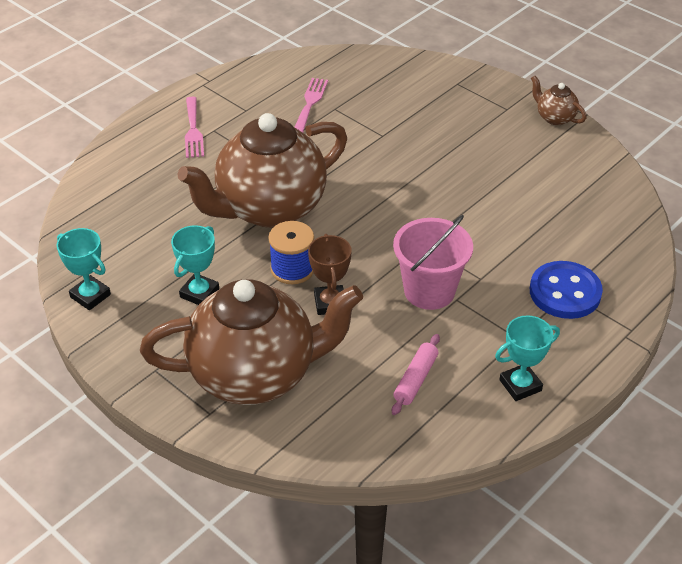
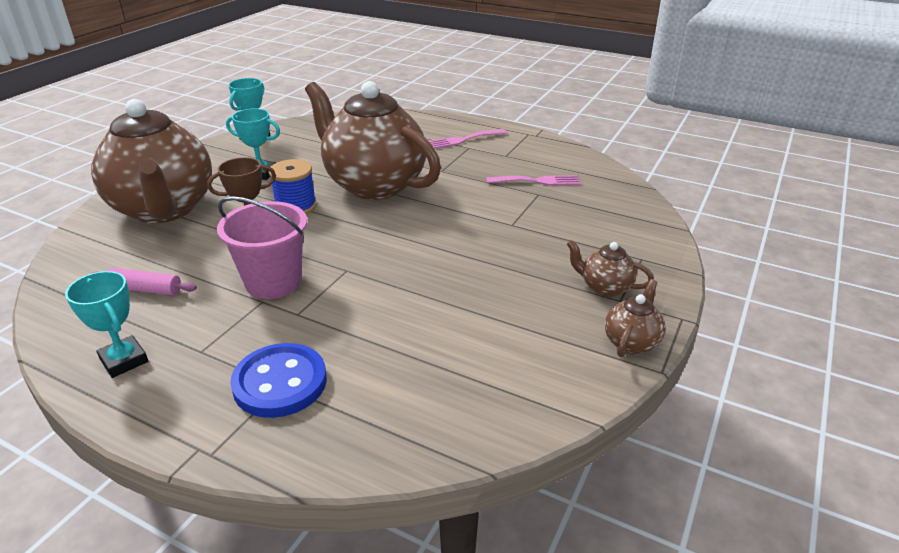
camera: 75 degrees right, 10 degrees down
(490, 111) = (605, 287): none -> brown teapot

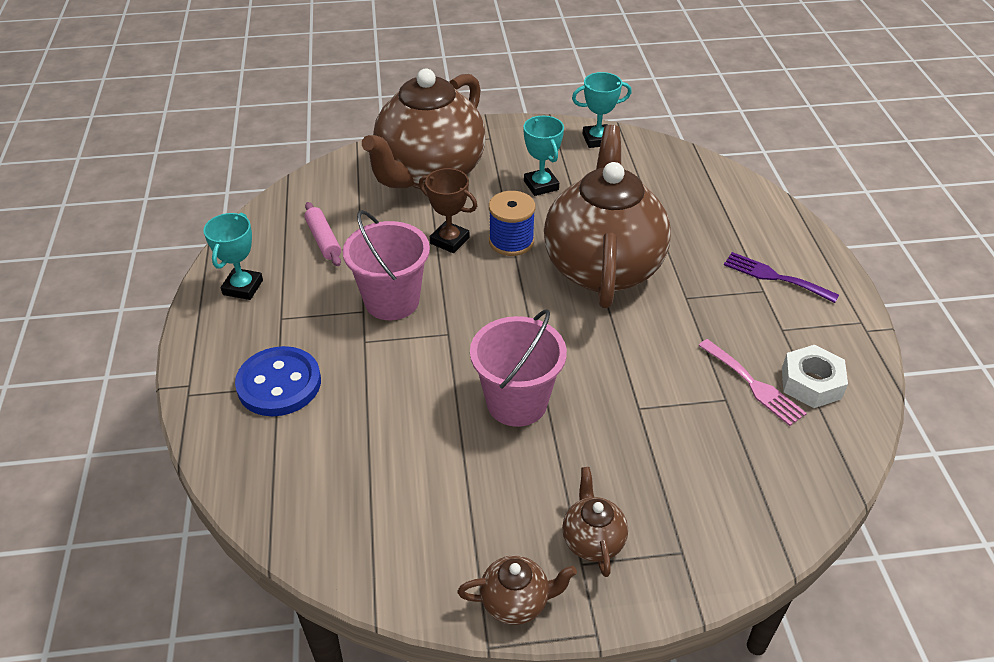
camera: 55 degrees right, 10 degrees up
(452, 268) = (517, 402): none -> pink bucket
(463, 140) = (774, 277): pink fork -> purple fork
(555, 165) = (811, 383): none -> white nut

